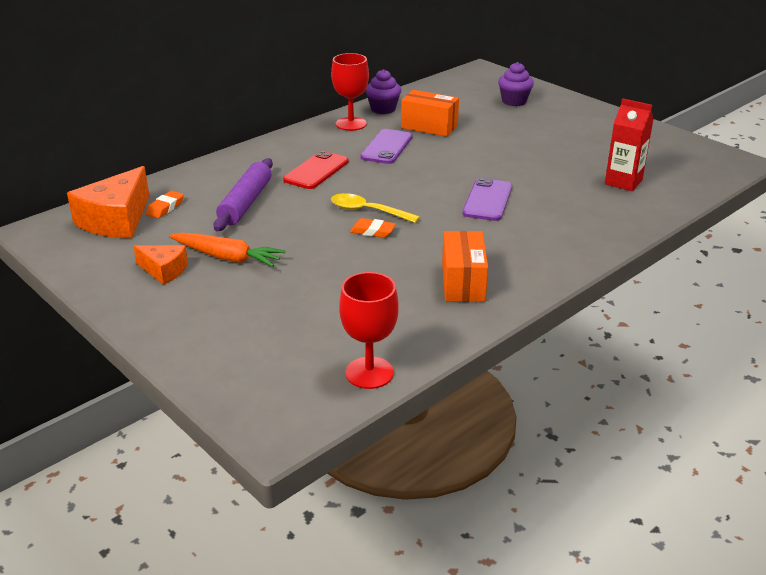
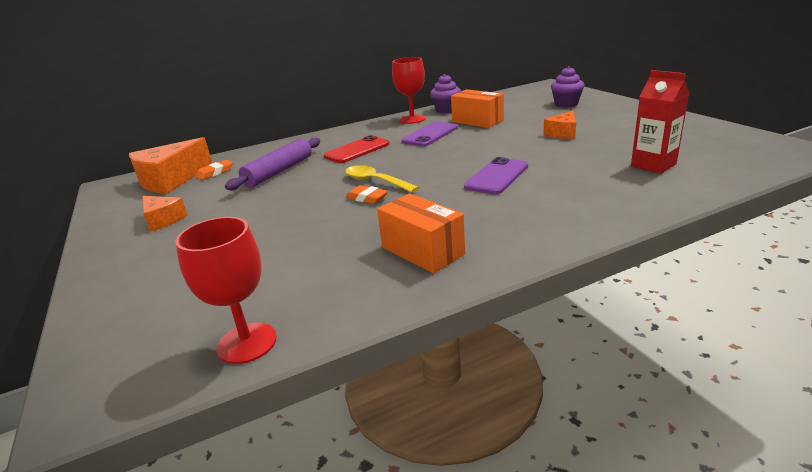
camera: 20 degrees right, 5 degrees down
(227, 257) = (223, 212): orange carrot -> none
(463, 282) = (422, 251): orange box -> orange box turned 60 degrees counterclockwise
(527, 143) = (562, 133): none -> orange cheese

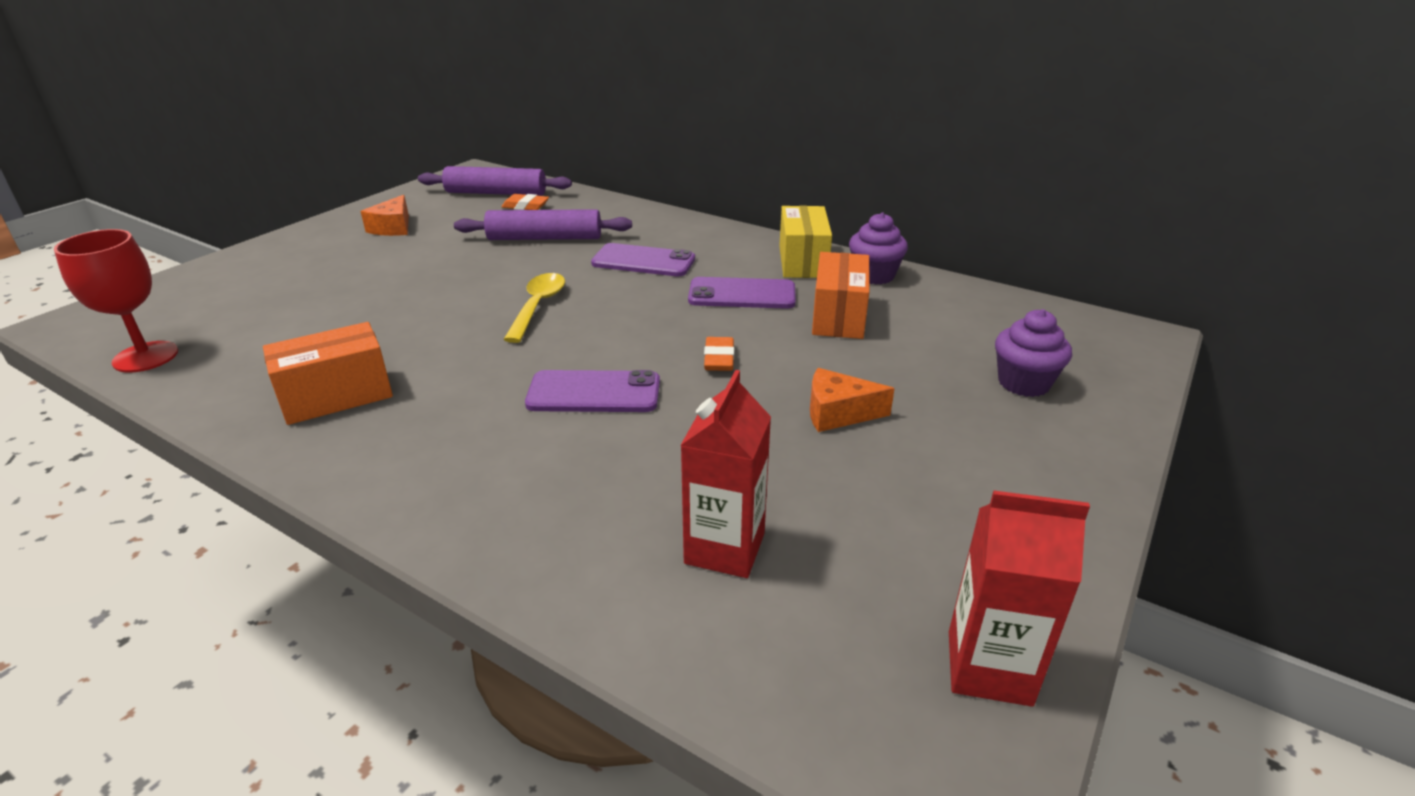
camera: 55 degrees right, 5 degrees up
(171, 180) = (496, 193): orange cheese -> purple rolling pin
(357, 150) = (643, 261): red phone -> purple phone
(367, 198) = (482, 317): orange eraser -> orange eraser (719, 359)
(412, 119) = (803, 262): red goblet -> yellow box
(422, 251) = (336, 396): orange box -> orange box turned 45 degrees clockwise
(739, 137) = (989, 668): none -> red carton

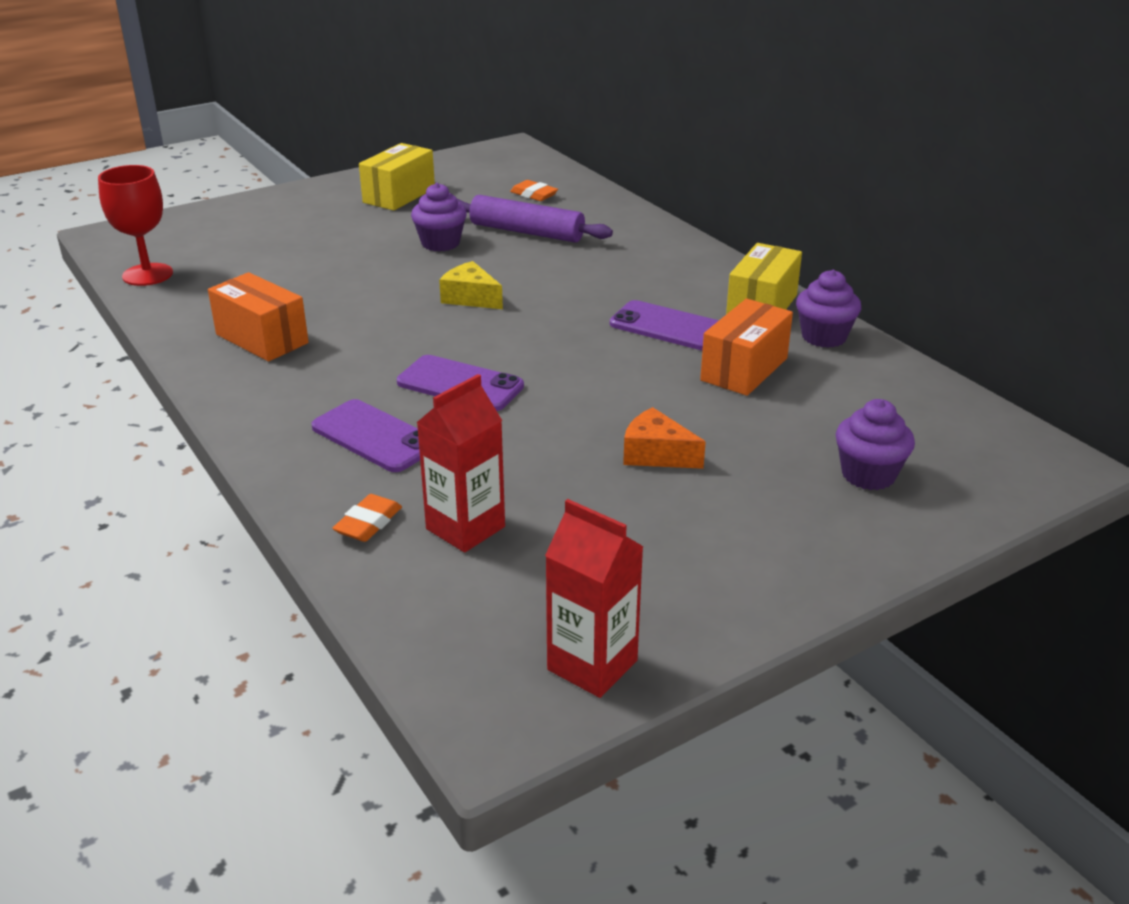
camera: 25 degrees right, 0 degrees up
(336, 396) = (262, 338): orange box -> orange box turned 45 degrees clockwise
(393, 228) = (399, 195): orange cheese -> yellow box
(468, 263) = (440, 243): none -> purple cupcake
(496, 193) = (516, 175): purple rolling pin -> none
(538, 306) = (470, 298): yellow spoon -> yellow cheese
(643, 261) = (601, 274): purple phone -> purple phone (374, 437)
(719, 359) = (592, 381): orange eraser -> orange eraser (368, 523)

